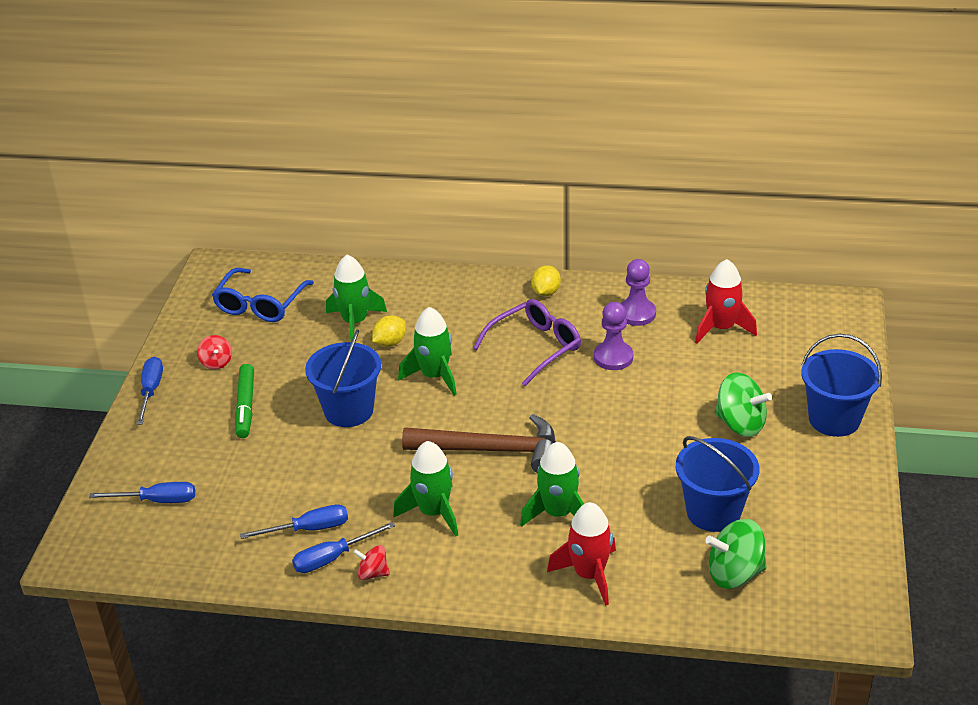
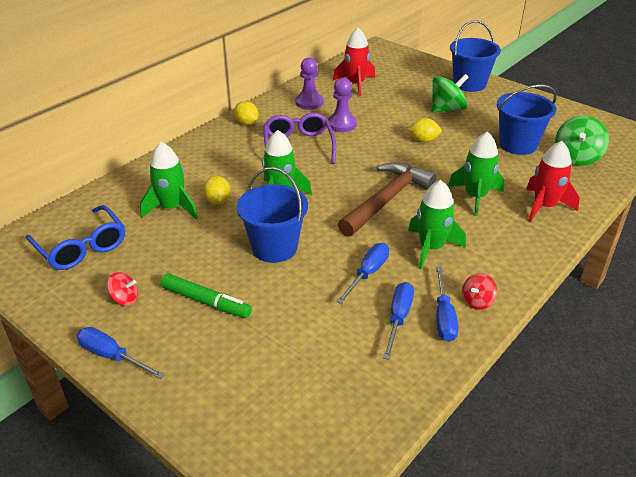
camera: 60 degrees left, 0 degrees up
(157, 500) = (277, 405): blue screwdriver -> blue screwdriver (368, 273)
(642, 431) = (423, 140): none -> yellow lemon

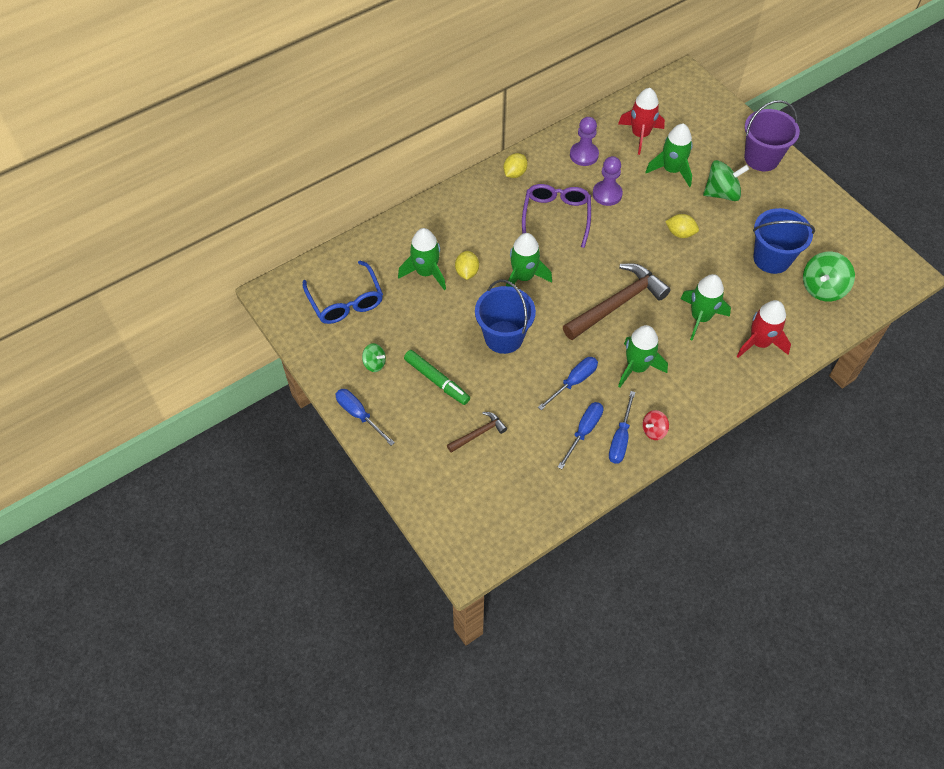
camera: 15 degrees right, 20 degrees up
(125, 299) = (374, 363): red spinning top -> green spinning top
(247, 123) = (514, 173): yellow lemon -> yellow lemon turned 60 degrees clockwise
(272, 345) = (478, 433): none -> brown hammer
(394, 101) = (671, 170): none -> green rocket
(469, 84) = (761, 158): blue bucket -> purple bucket

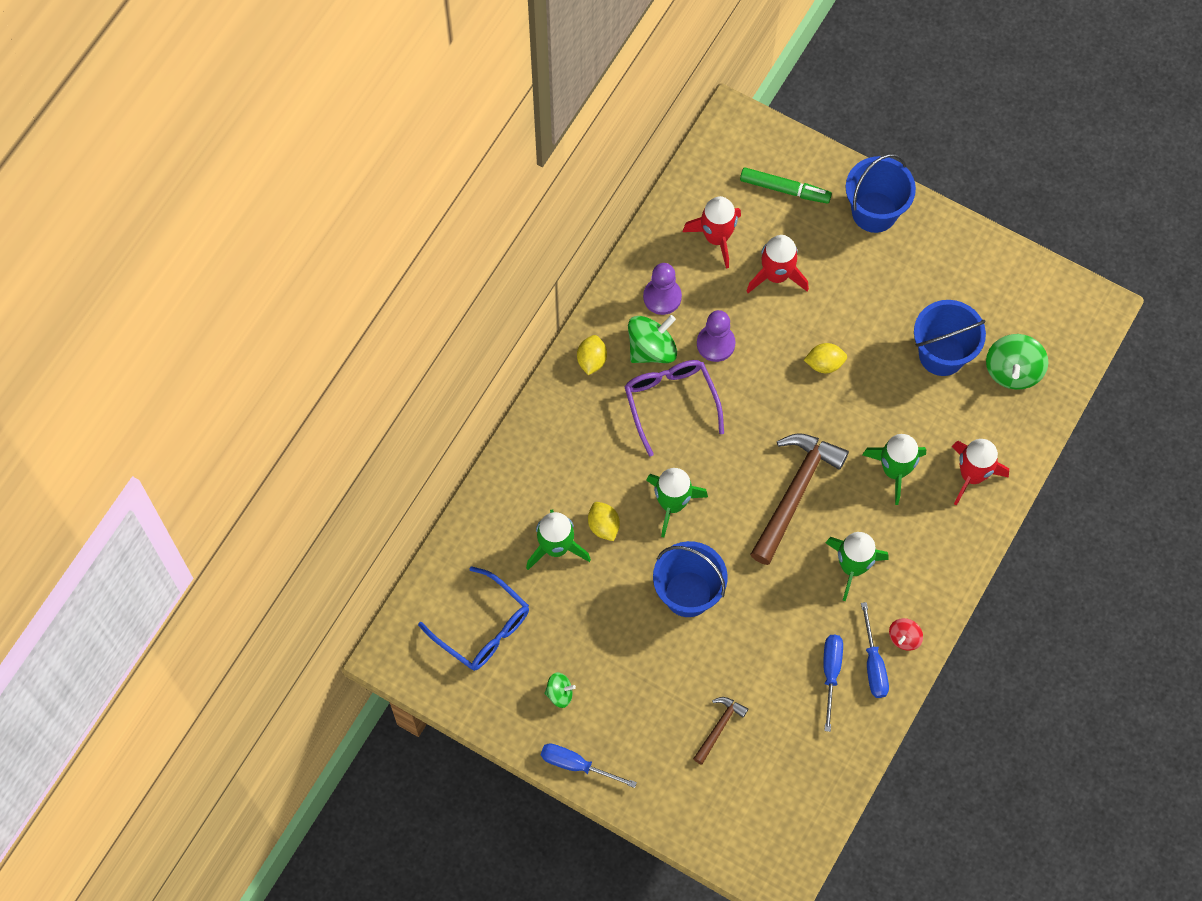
camera: 25 degrees left, 10 degrees up
(437, 380) = (640, 683): green marker -> green marker (784, 189)
(573, 382) = (792, 616): blue screwdriver -> none
(671, 170) = (776, 275): green rocket -> red rocket
(721, 193) = (848, 284): green spinning top -> green spinning top (651, 349)
(761, 158) = (874, 212): purple bucket -> blue bucket

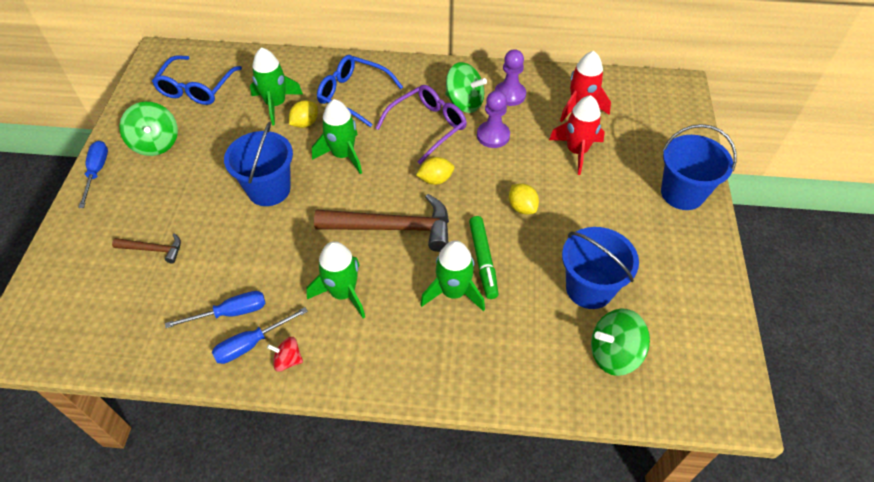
camera: 65 degrees right, 15 degrees down
(559, 693) = (156, 143): green spinning top -> green spinning top, size x1.79
(580, 460) = (352, 95): none -> blue glasses
(591, 360) = (434, 75): yellow lemon -> yellow lemon (435, 179)
(784, 189) = (653, 132): green marker -> green marker (483, 260)
(972, 475) = (484, 358): red rocket -> none

